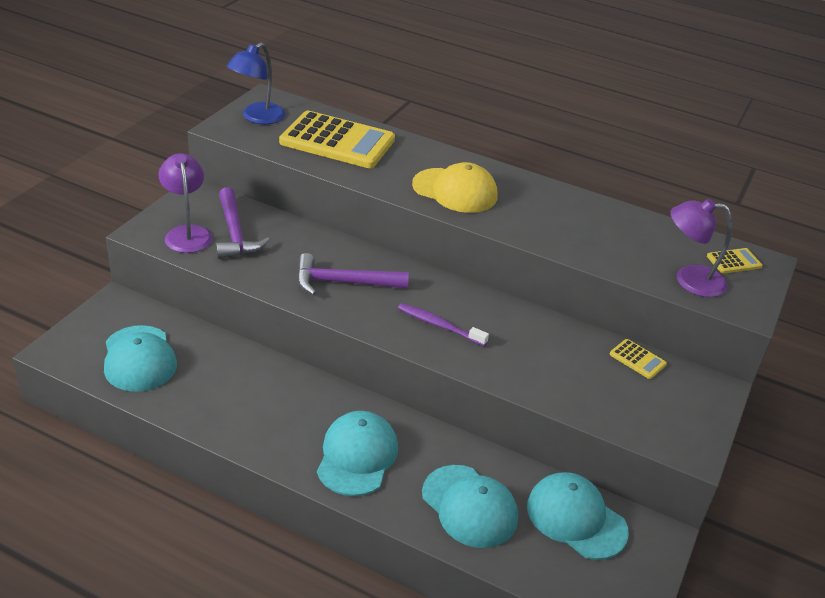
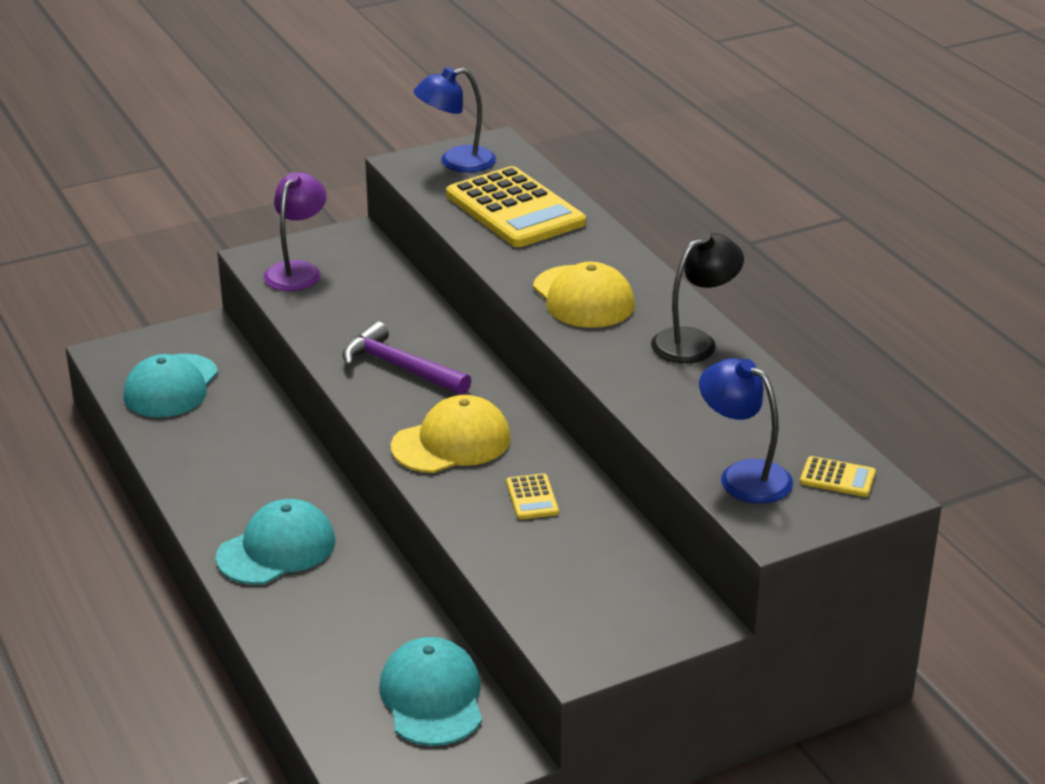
camera: 40 degrees right, 5 degrees down
(235, 233) = (345, 285): purple hammer -> none
(440, 326) = (451, 442): purple toothbrush -> yellow cap
(469, 506) = (334, 638): turquoise cap -> none
(553, 199) = (694, 341): none -> black lamp
(637, 359) = (639, 557): yellow calculator -> yellow calculator (532, 497)
(689, 280) = (743, 476): purple lamp -> blue lamp

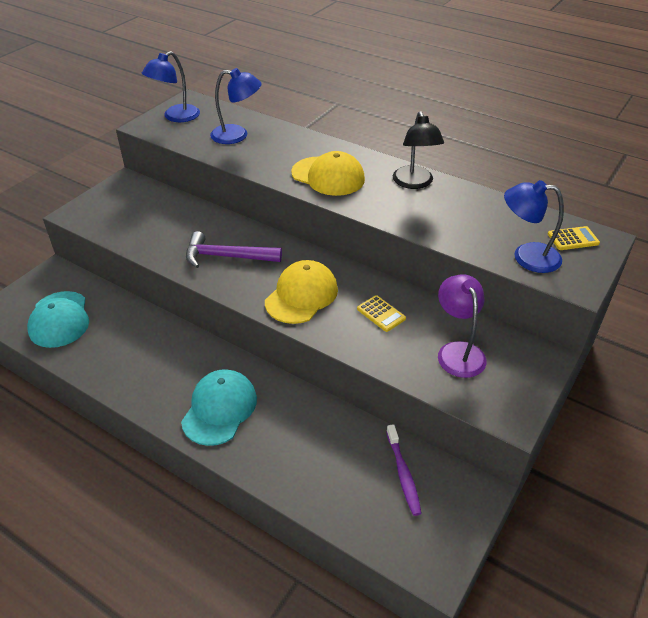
camera: 30 degrees left, 10 degrees up
(297, 270) = (108, 215): purple lamp -> purple lamp (458, 351)
(432, 697) = (403, 473): turquoise cap -> purple toothbrush
(514, 209) = (237, 135): yellow calculator -> blue lamp
(694, 341) = (414, 183): black lamp -> black lamp turned 150 degrees clockwise

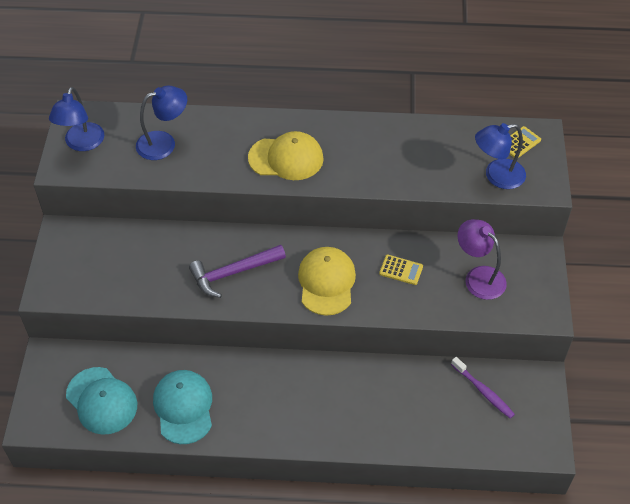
camera: 30 degrees left, 10 degrees up
(219, 409) = (312, 410): turquoise cap -> turquoise cap (183, 407)
(414, 183) = (364, 135): black lamp -> none

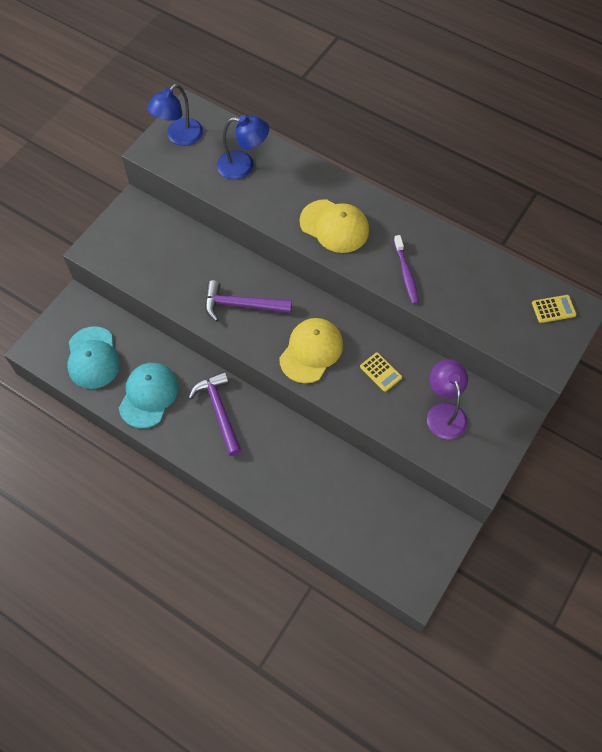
camera: 30 degrees right, 10 degrees up
(263, 386) = (219, 411): none -> purple hammer
(483, 391) = (394, 511): purple toothbrush -> purple toothbrush (406, 273)
(497, 176) = (509, 331): blue lamp -> none

